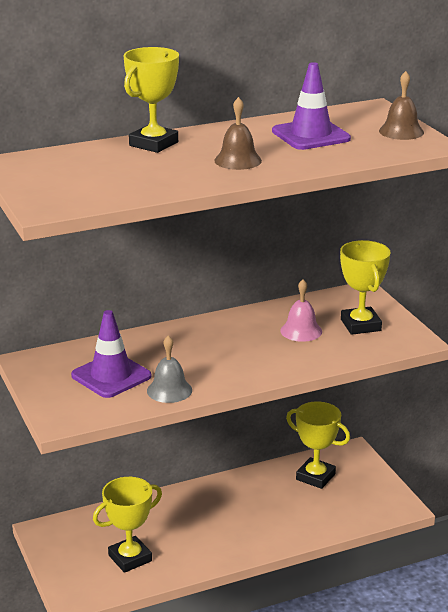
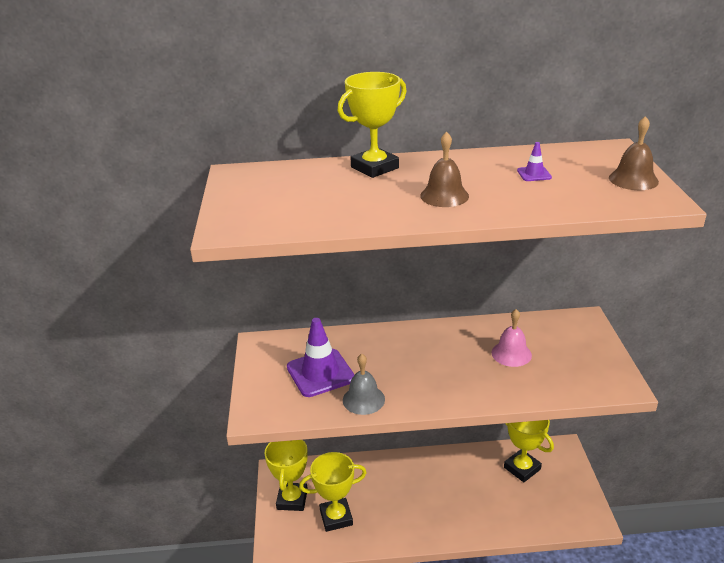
camera: 20 degrees right, 5 degrees up
(311, 135) = (534, 174): purple traffic cone -> purple traffic cone, size x0.45
(360, 325) = (571, 357): yellow trophy -> yellow trophy (292, 499)

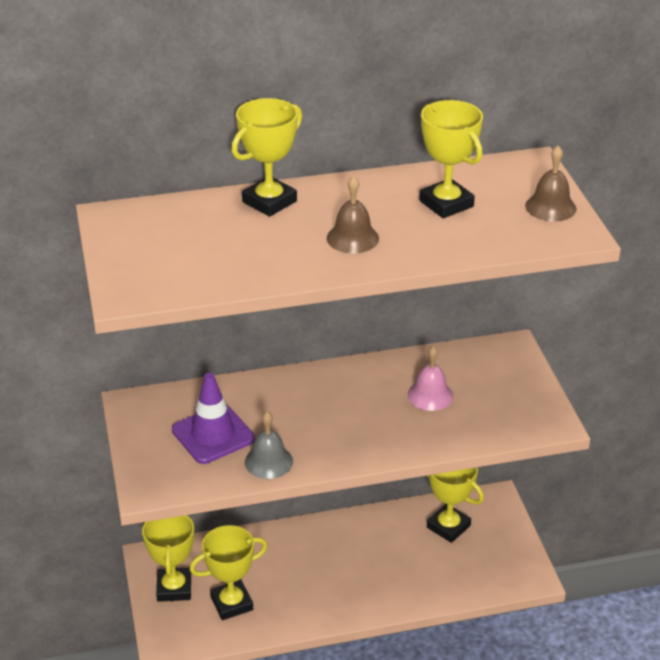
camera: 10 degrees left, 5 degrees up
(534, 174) = (446, 204): purple traffic cone -> yellow trophy

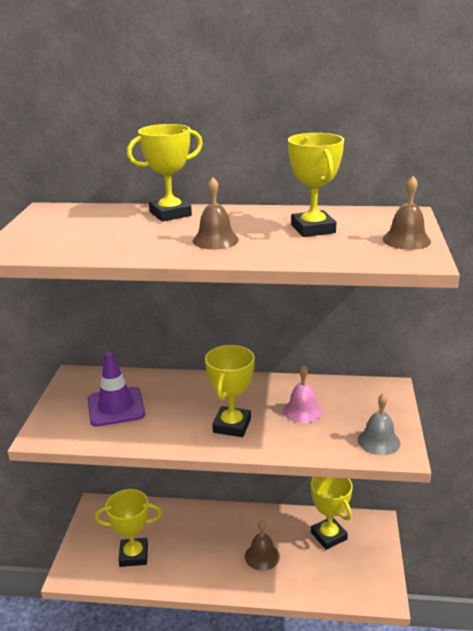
camera: 20 degrees right, 10 degrees down
(174, 588) = (99, 533): yellow trophy -> yellow trophy (232, 425)
(268, 461) = (144, 435): grey bell -> grey bell (378, 441)
(383, 567) = (262, 556): none -> brown bell

